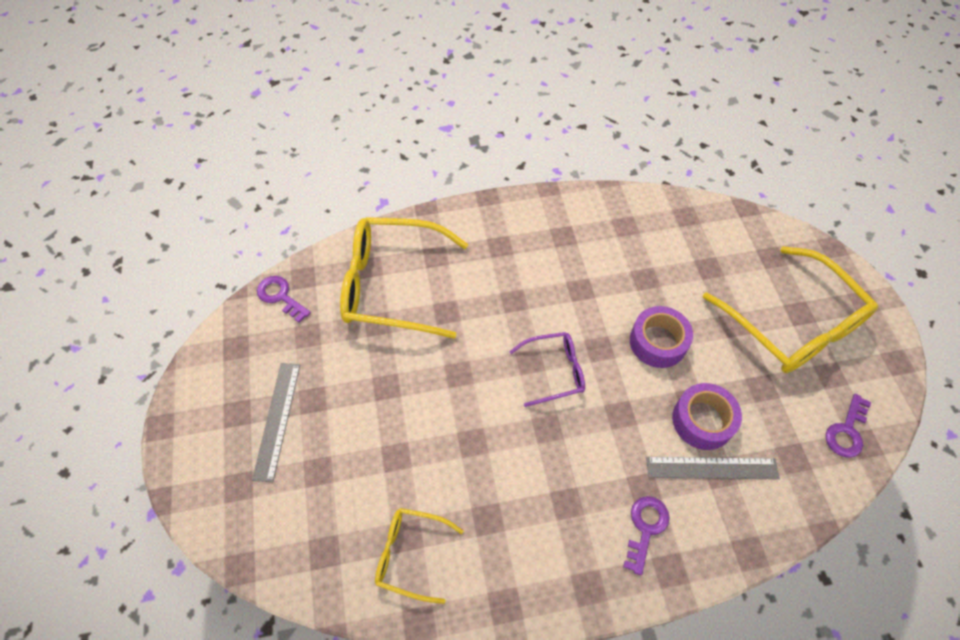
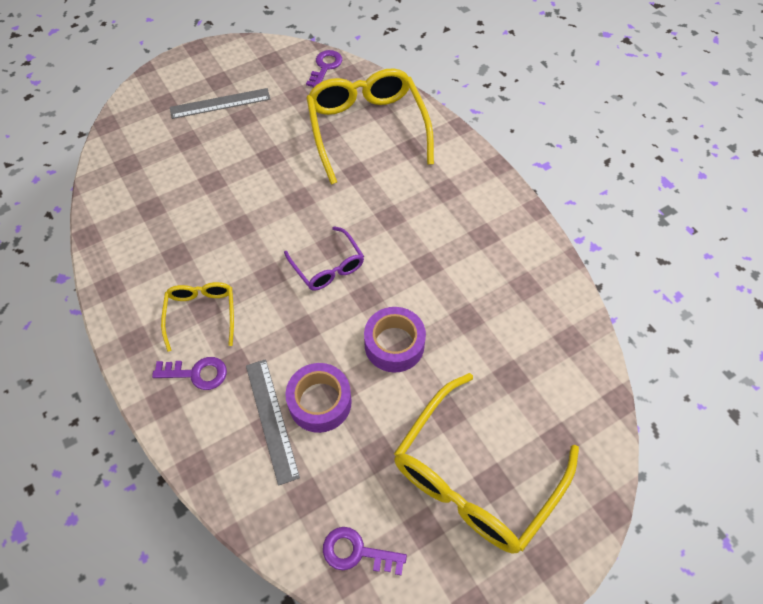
camera: 70 degrees right, 0 degrees up
(411, 554) = (136, 215): yellow glasses -> yellow glasses (201, 314)

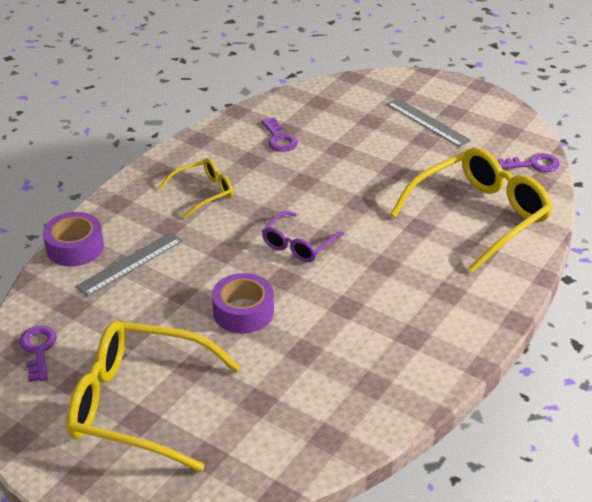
camera: 65 degrees right, 20 degrees down
(197, 373) = (149, 210): purple key -> purple key (279, 139)
(320, 402) = (160, 285): purple tape -> purple tape (75, 247)

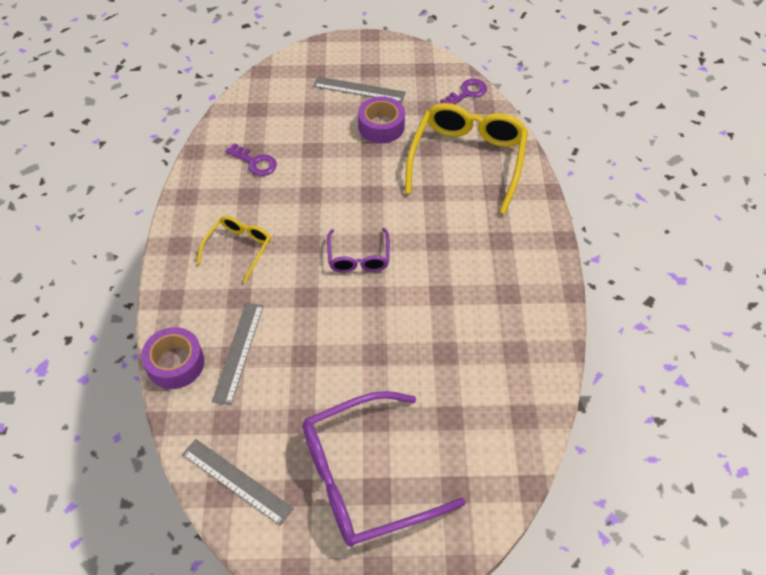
camera: 35 degrees left, 15 degrees up
(38, 350) = (236, 481): purple key -> grey ruler
(139, 404) = (365, 477): yellow glasses -> purple glasses
(243, 312) = (370, 344): purple tape -> purple tape (381, 126)

